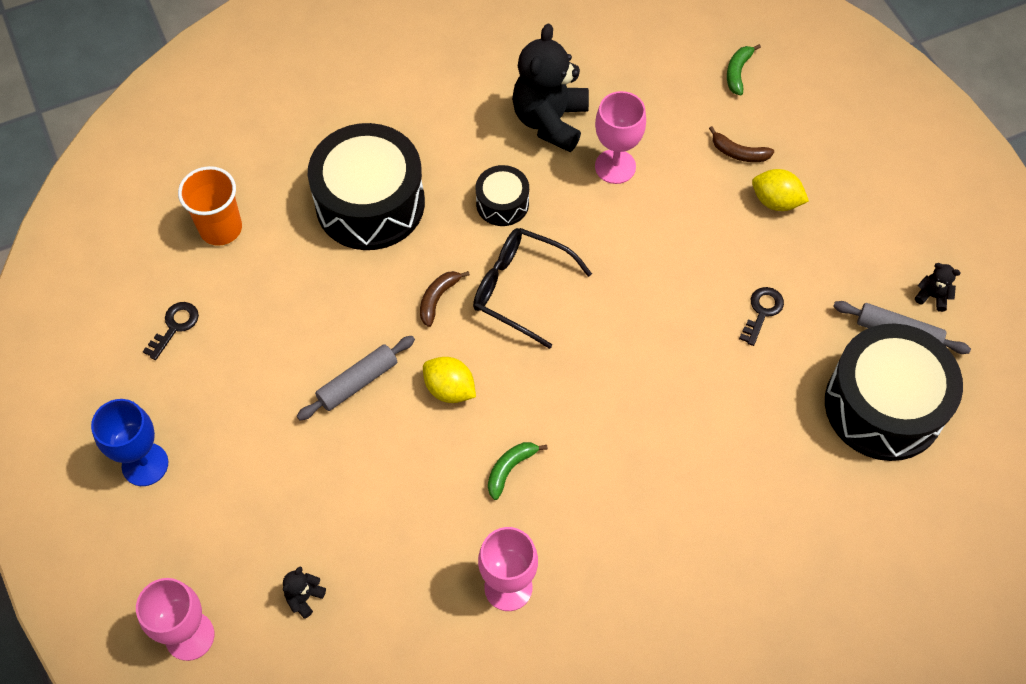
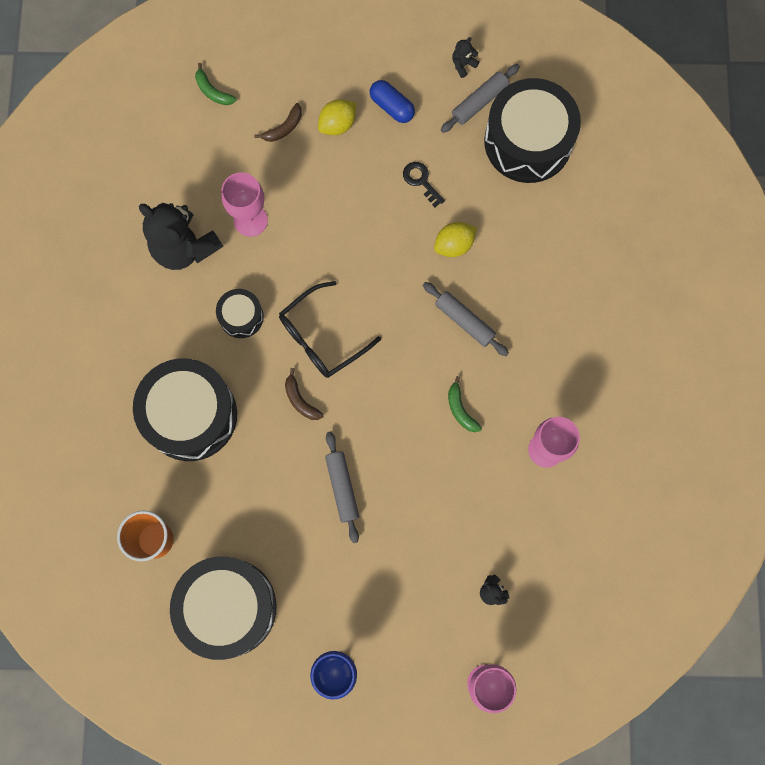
camera: 65 degrees left, 15 degrees up
(175, 326) = (228, 607): black key -> black drum
(449, 389) = (379, 424): yellow lemon -> yellow lemon (454, 245)
(619, 428) = (464, 321): none -> grey rolling pin
(832, 245) = (392, 106): none -> blue capsule

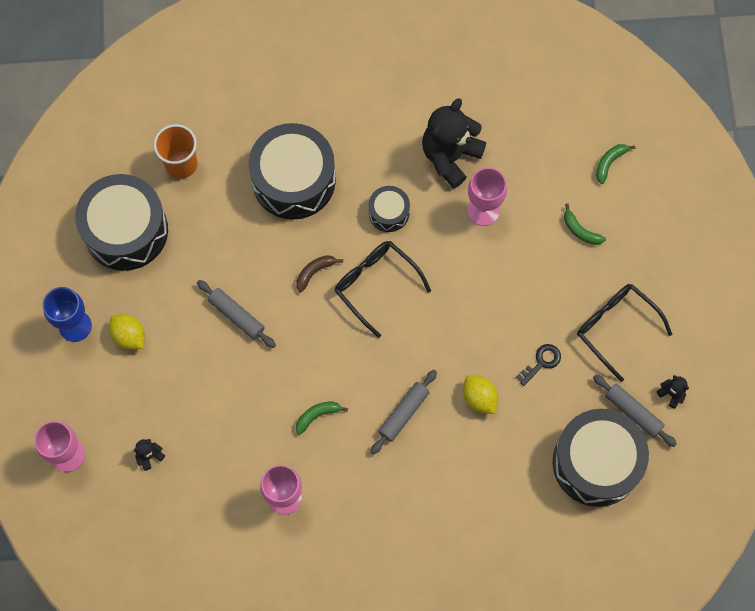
camera: 85 degrees right, 5 degrees down
(283, 128) = (580, 230): brown banana -> green banana
(337, 124) = (590, 279): yellow lemon -> yellow lemon (129, 336)
(342, 487) = (236, 316): grey rolling pin -> grey rolling pin turned 60 degrees clockwise
(392, 106) = (616, 328): blue capsule -> black glasses

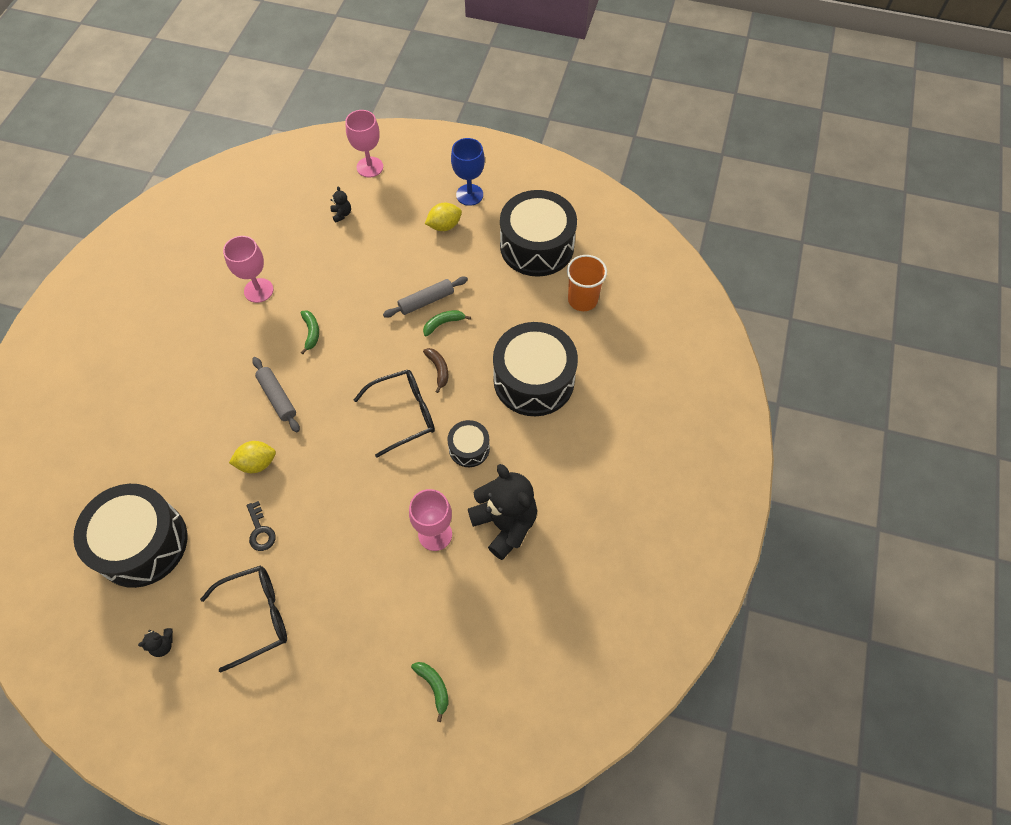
camera: 110 degrees right, 10 degrees down
(580, 230) = (373, 623): green banana -> green banana (443, 323)
(633, 412) = (167, 598): grey rolling pin -> none

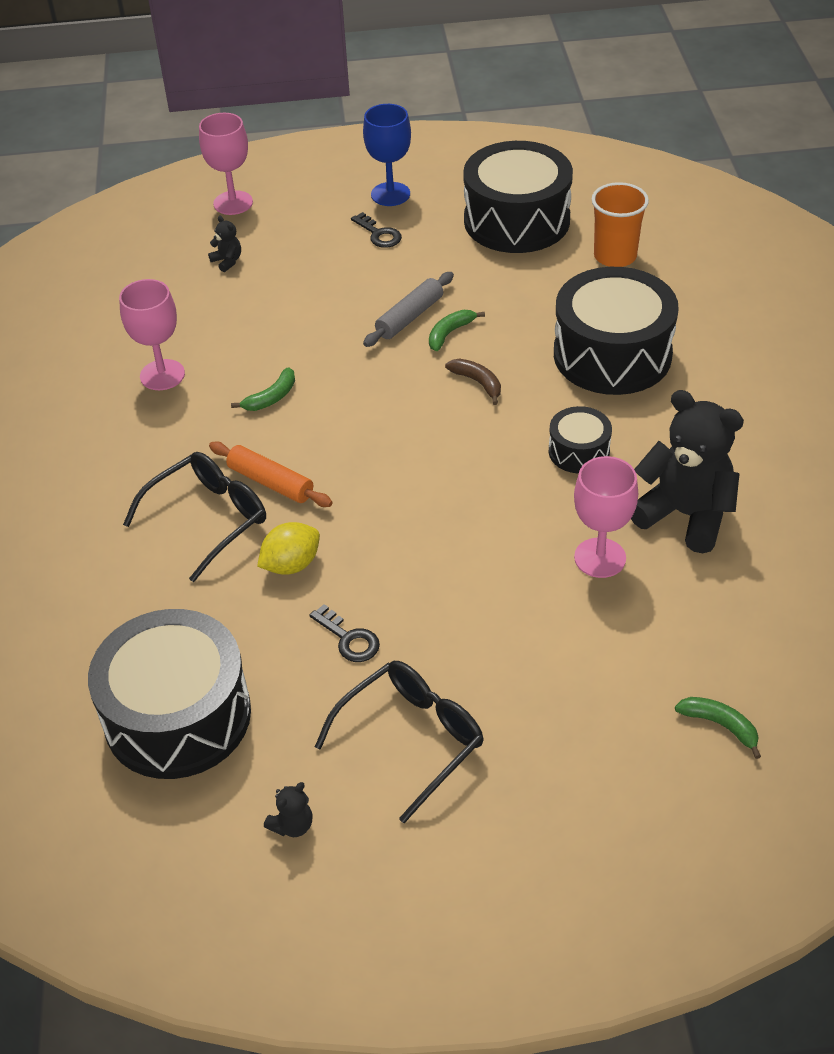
camera: 20 degrees left, 15 degrees down
(277, 397) = (271, 482): grey rolling pin -> orange rolling pin
(311, 333) = (271, 397): green banana -> green banana turned 75 degrees clockwise
(403, 414) = (463, 444): black glasses -> black glasses (207, 520)
(444, 226) = (379, 234): yellow lemon -> black key

